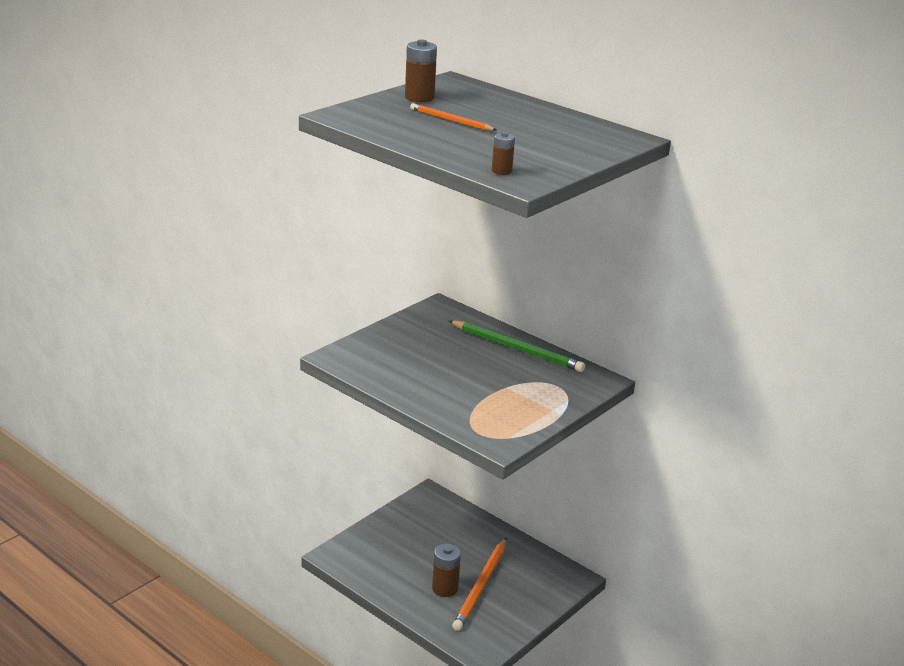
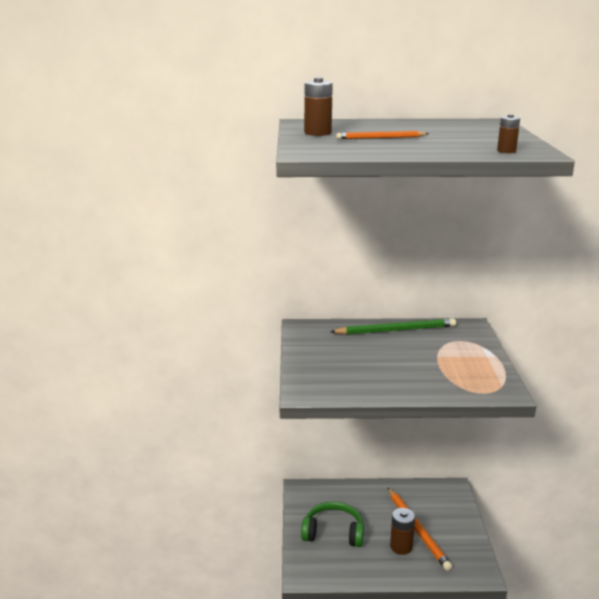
camera: 40 degrees left, 5 degrees down
(404, 542) = (333, 533): none -> green headphones

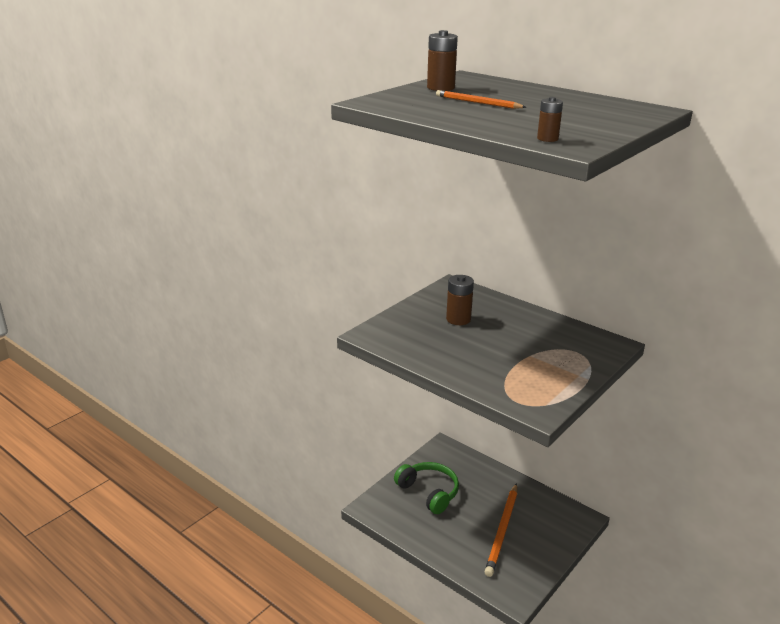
camera: 40 degrees right, 5 degrees up
(396, 330) = (530, 319): green pencil -> none
(401, 546) = (471, 535): brown battery -> brown battery (458, 319)

